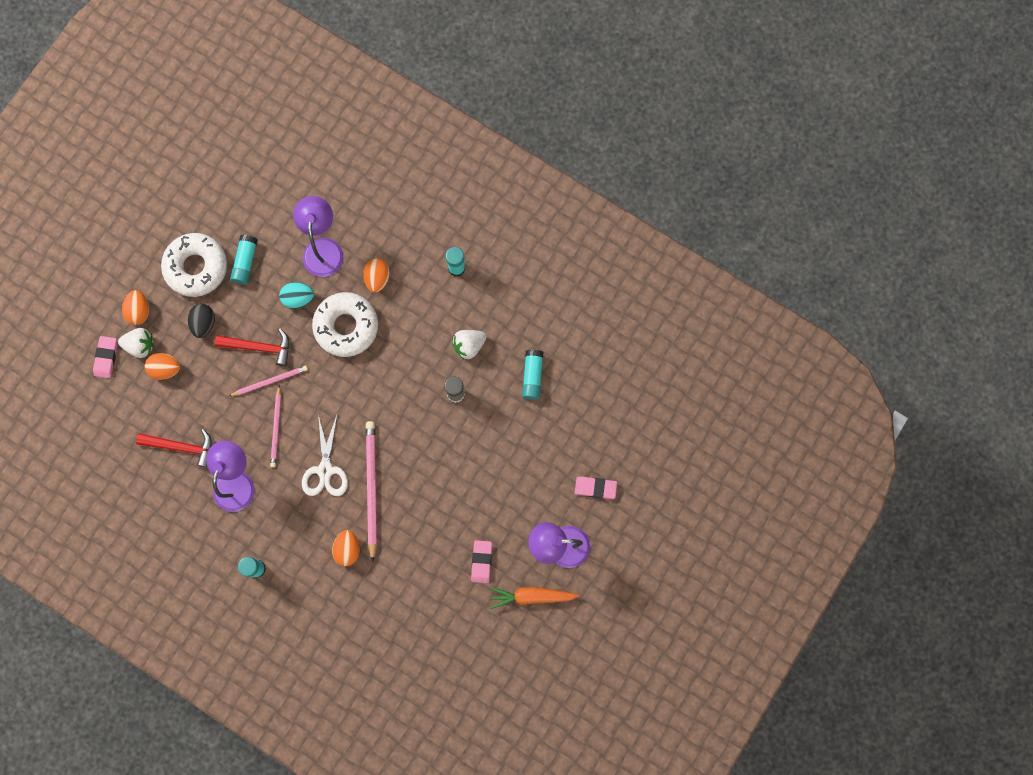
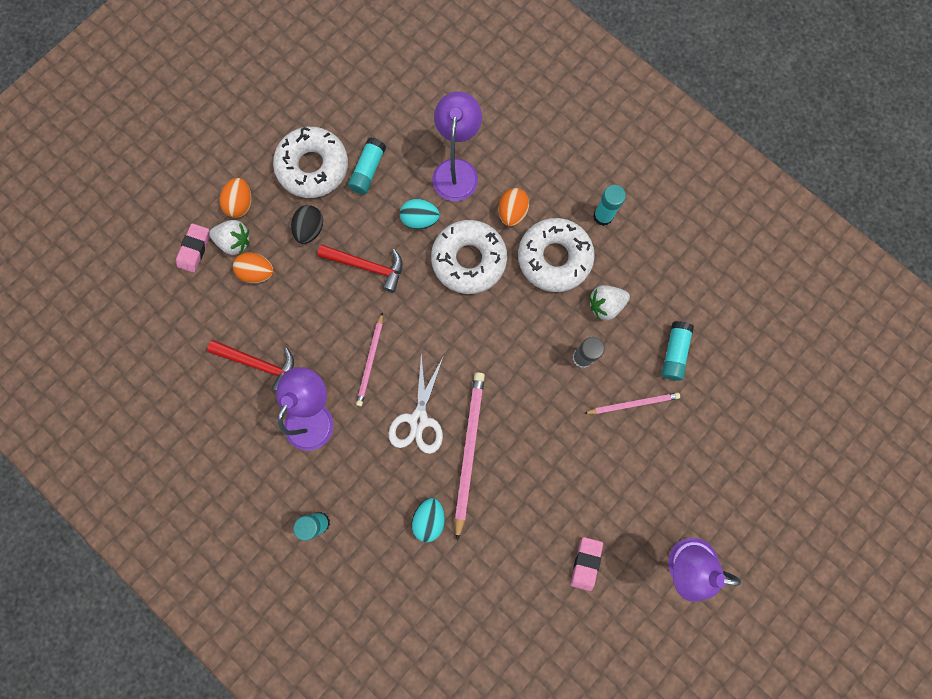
camera: 10 degrees right, 0 degrees up
(270, 381) = (372, 307): pink pencil -> pink pencil (632, 404)
(347, 549) = (429, 519): orange egg -> turquoise egg
(419, 312) = (554, 258): none -> white donut
(532, 596) = (641, 617): orange carrot -> none
(595, 488) = (733, 497): pink eraser -> none

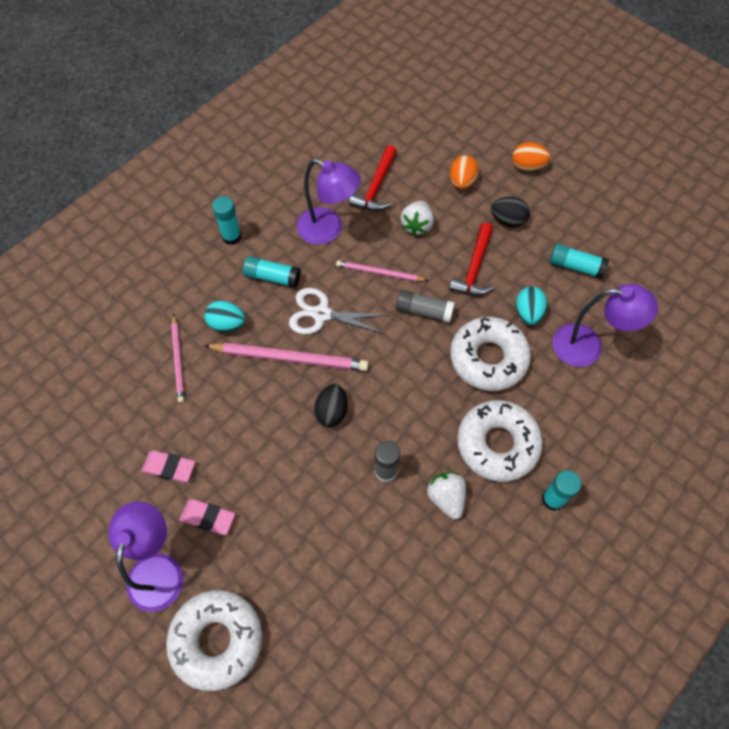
camera: 90 degrees right, 15 degrees down
(194, 249) = (480, 135): pink eraser -> pink eraser (208, 518)
(235, 242) = (490, 163): white strawberry -> white strawberry (417, 225)
(313, 167) = (572, 220): white donut -> white donut (217, 640)
(416, 318) = (424, 311): none -> grey glue stick
(512, 213) = (546, 401): orange egg -> none
(525, 408) = (331, 412): none -> black egg
(632, 404) = (334, 523): pink pencil -> pink pencil (178, 359)
(674, 353) = (392, 574): turquoise glue stick -> turquoise glue stick (272, 277)

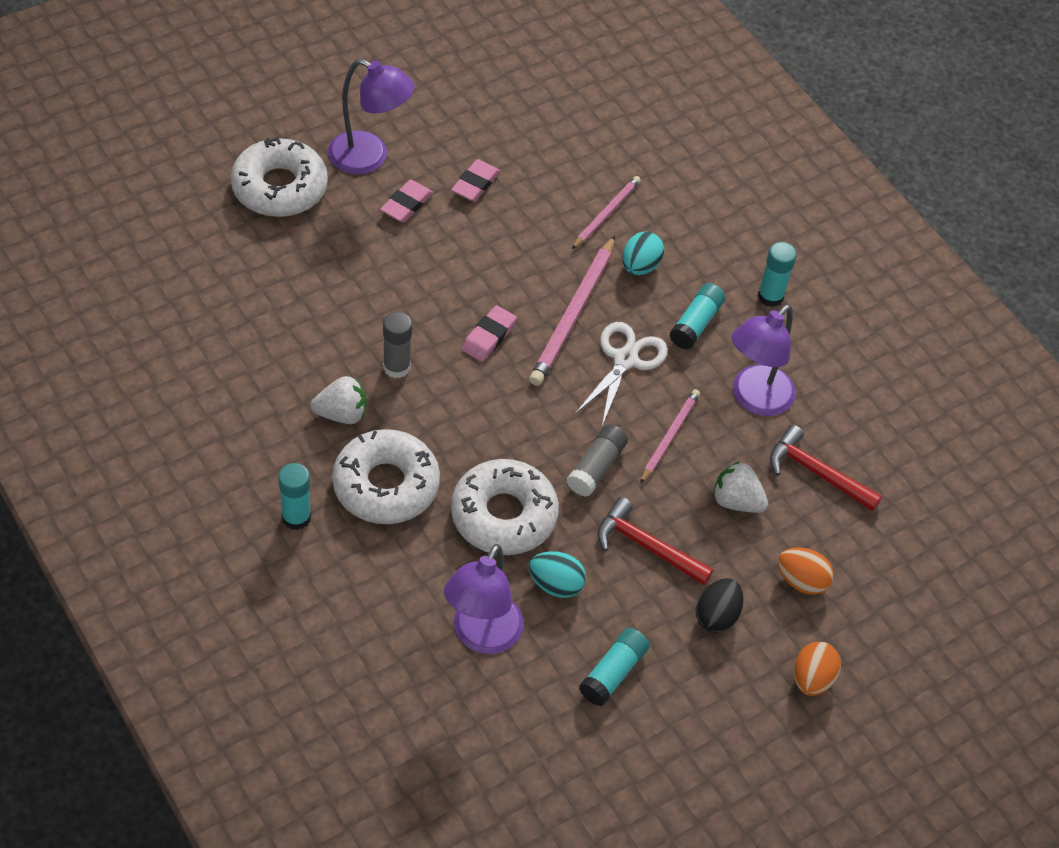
camera: 100 degrees right, 10 degrees down
(178, 359) = (606, 214): pink pencil -> pink pencil turned 120 degrees clockwise
(331, 412) = (488, 336): black egg -> pink eraser

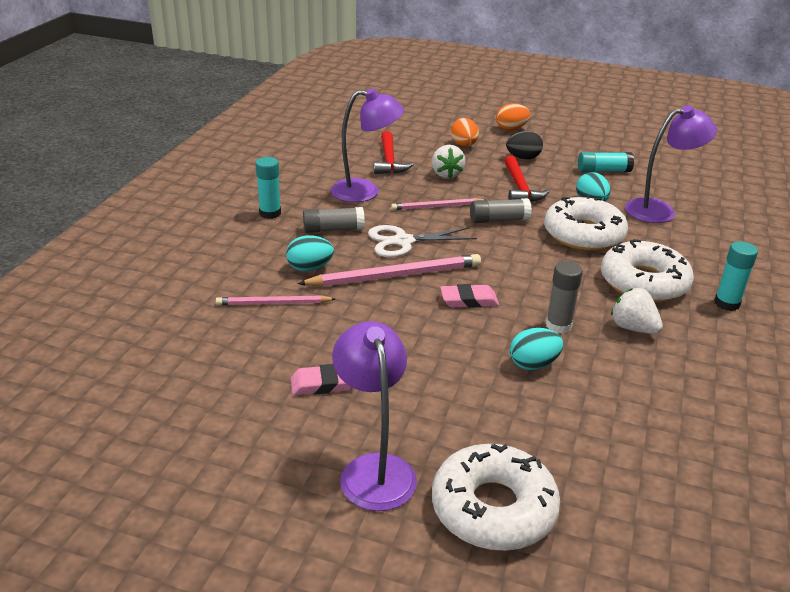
camera: 125 degrees left, 20 degrees down
(372, 311) = (533, 364): none -> turquoise egg
(406, 204) = (400, 410): pink eraser -> none
(696, 324) = (333, 229): turquoise glue stick -> grey glue stick

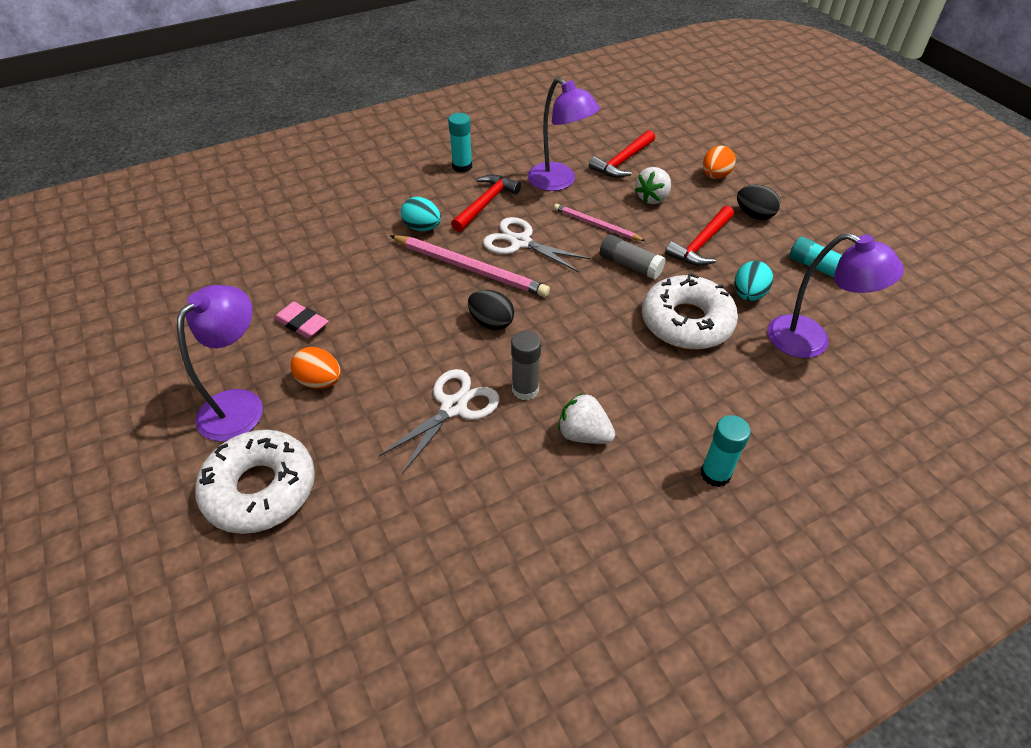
camera: 45 degrees right, 15 degrees up
(274, 303) = (360, 242): pink pencil -> none
(333, 229) = (485, 203): grey glue stick -> red hammer
(469, 300) = (491, 322): pink eraser -> black egg
(511, 129) = (792, 179): orange egg -> orange egg (320, 381)
(533, 364) = (453, 407): turquoise egg -> white scissors
(633, 328) = (584, 434): white strawberry -> white strawberry turned 60 degrees counterclockwise
(644, 282) = (666, 401): white donut -> none

